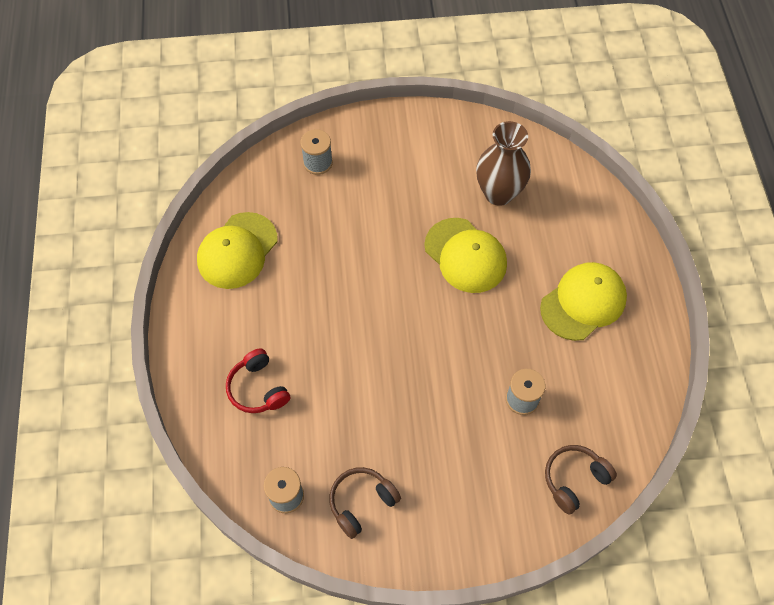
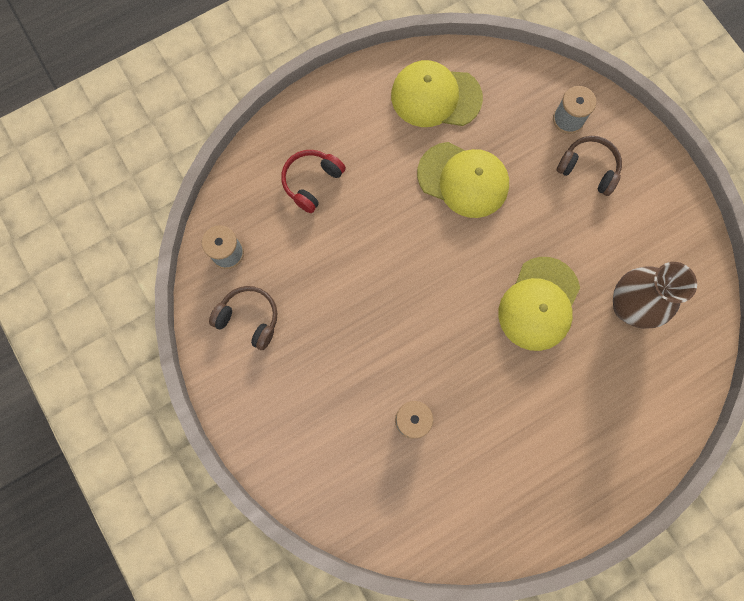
camera: 65 degrees right, 15 degrees up
(574, 480) = (354, 501): brown headphones -> brown headphones (588, 169)
(583, 302) = (546, 441): yellow cap -> yellow cap (463, 180)

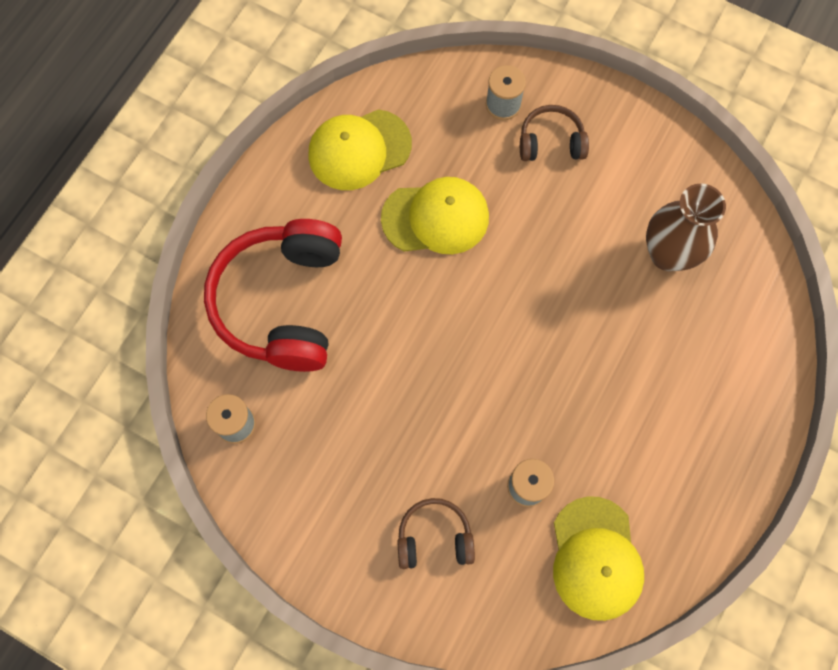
camera: 30 degrees left, 5 degrees down
(249, 318) = (299, 479): brown headphones -> brown headphones (434, 538)
(312, 182) = (282, 302): red headphones -> red headphones, size x2.05
(539, 304) = (582, 299): yellow cap -> yellow cap (596, 558)

